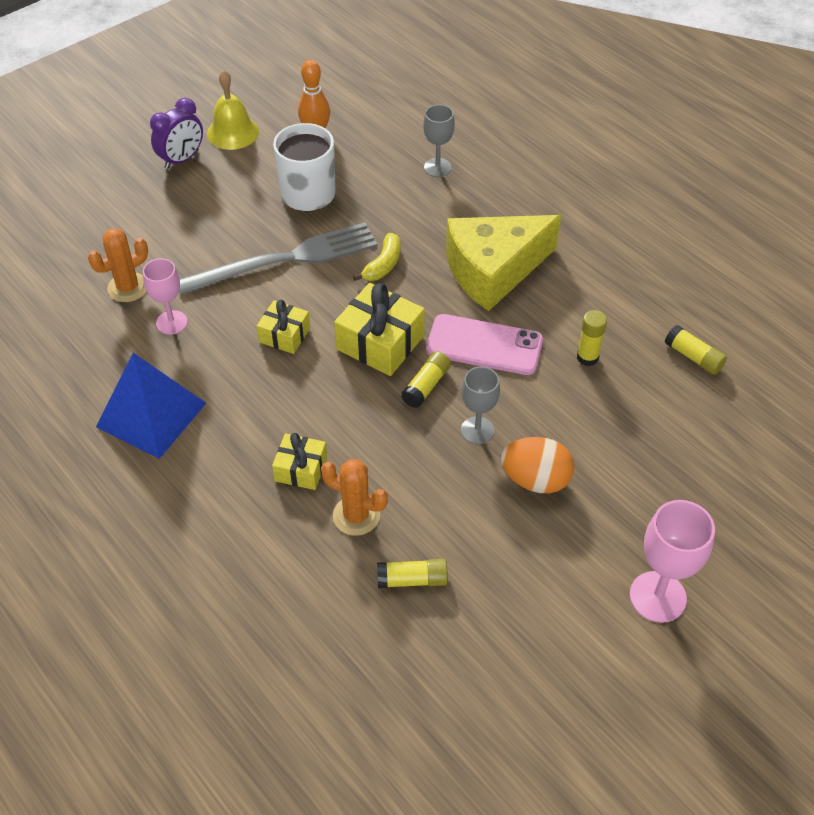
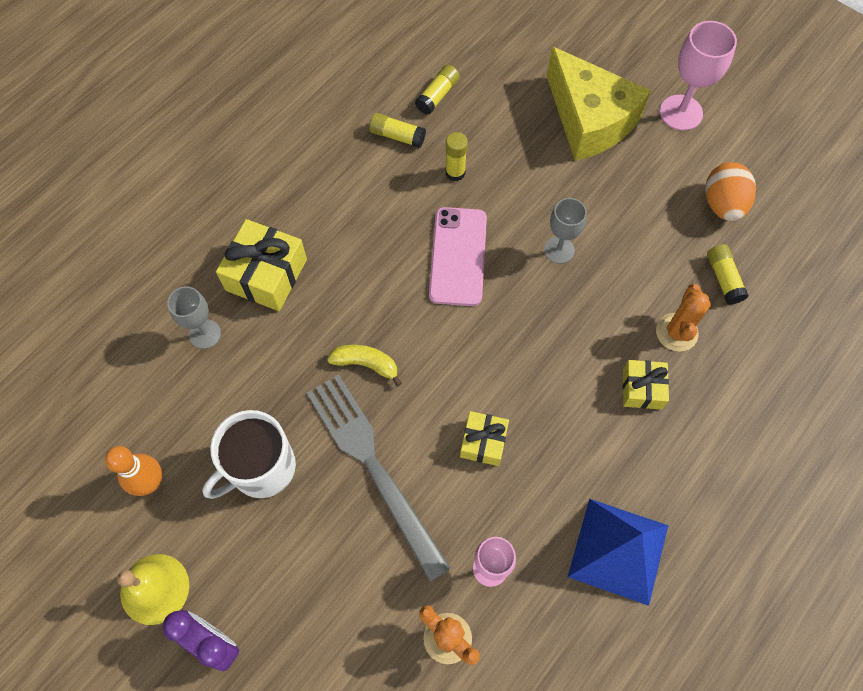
camera: 100 degrees left, 15 degrees up
(380, 342) = (474, 348): yellow gift -> yellow gift (266, 274)
(426, 386) = (518, 298): yellow glue stick -> yellow glue stick (397, 136)
(493, 270) = (358, 260): yellow cheese -> yellow cheese (589, 120)
(535, 480) = (599, 201): orange egg -> orange egg (722, 204)

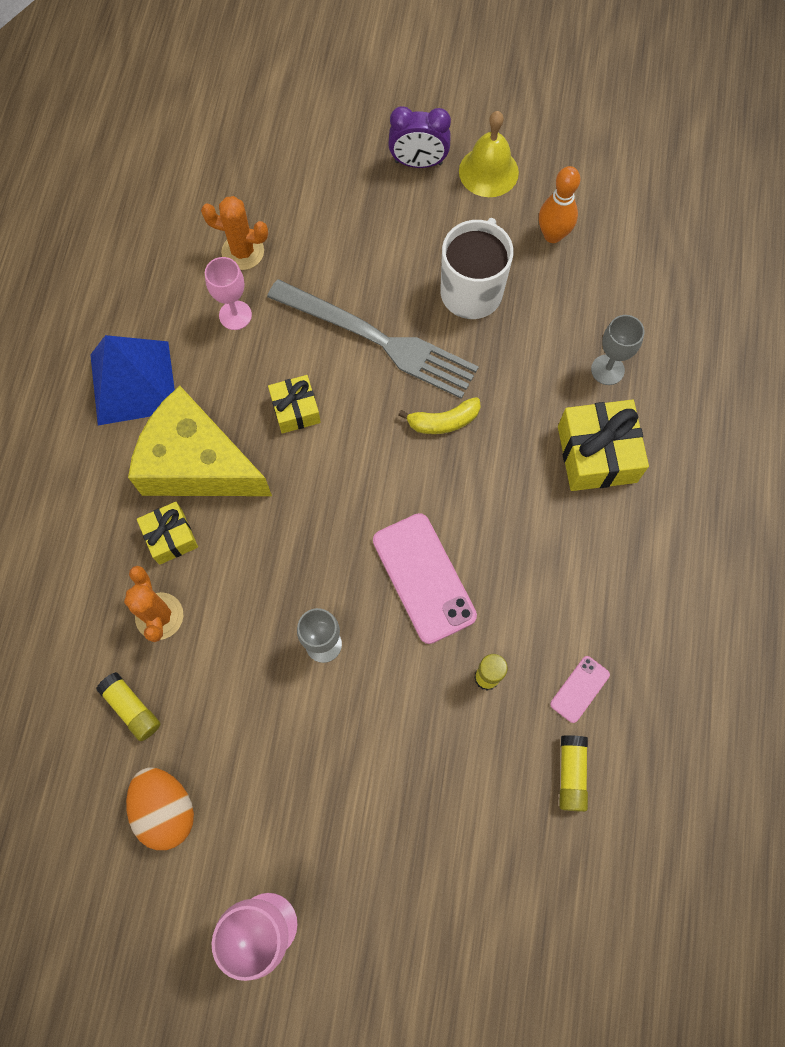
camera: 150 degrees right, 5 degrees up
(397, 136) = (579, 689): yellow glue stick -> pink phone
(589, 120) = (374, 844): yellow cheese -> yellow cheese (197, 464)

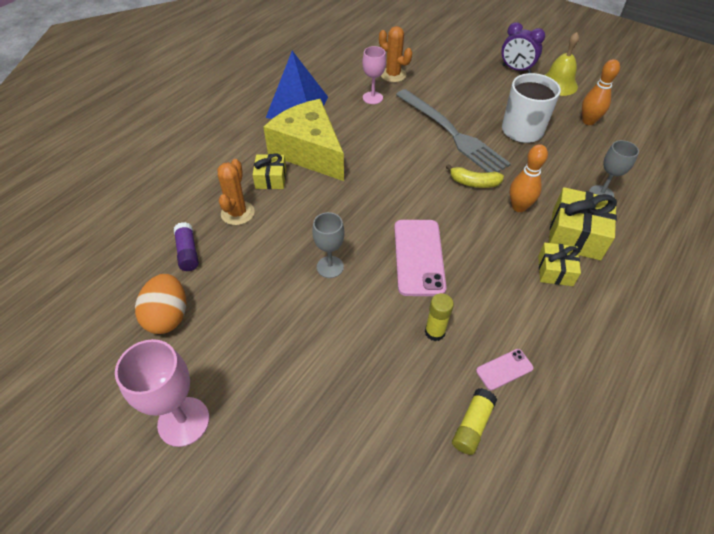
camera: 25 degrees right, 20 degrees down
(132, 708) = (188, 252): yellow glue stick -> purple glue stick
(295, 410) = (383, 147): yellow gift -> yellow gift (555, 270)
(514, 439) = (519, 207): none -> orange bowling pin

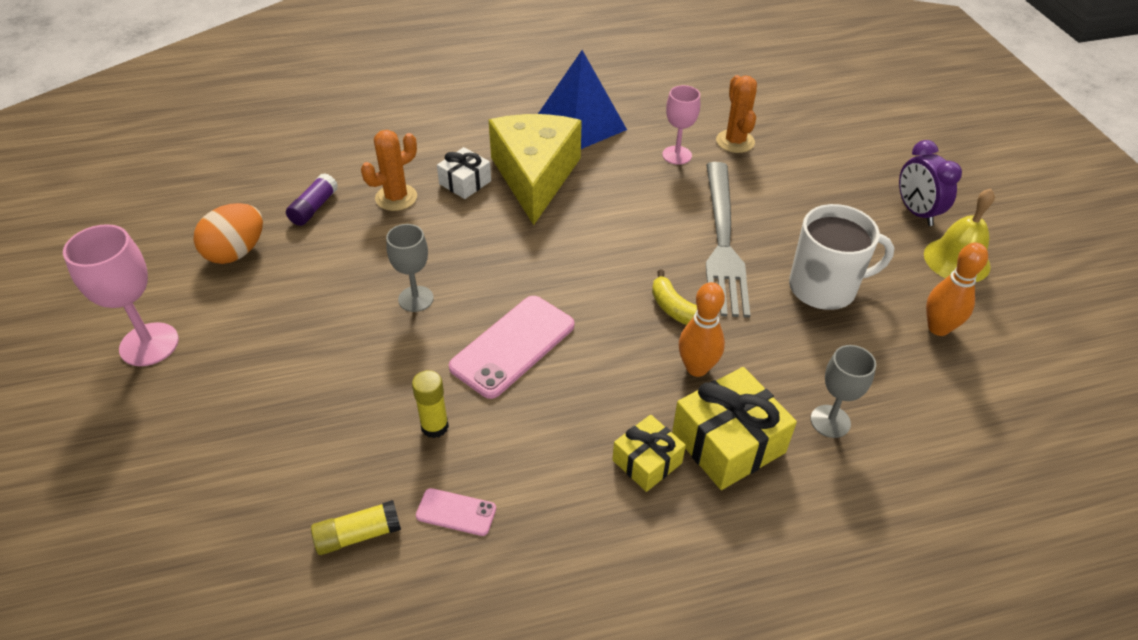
camera: 40 degrees right, 5 degrees down
(271, 178) = (465, 182): yellow gift -> white gift

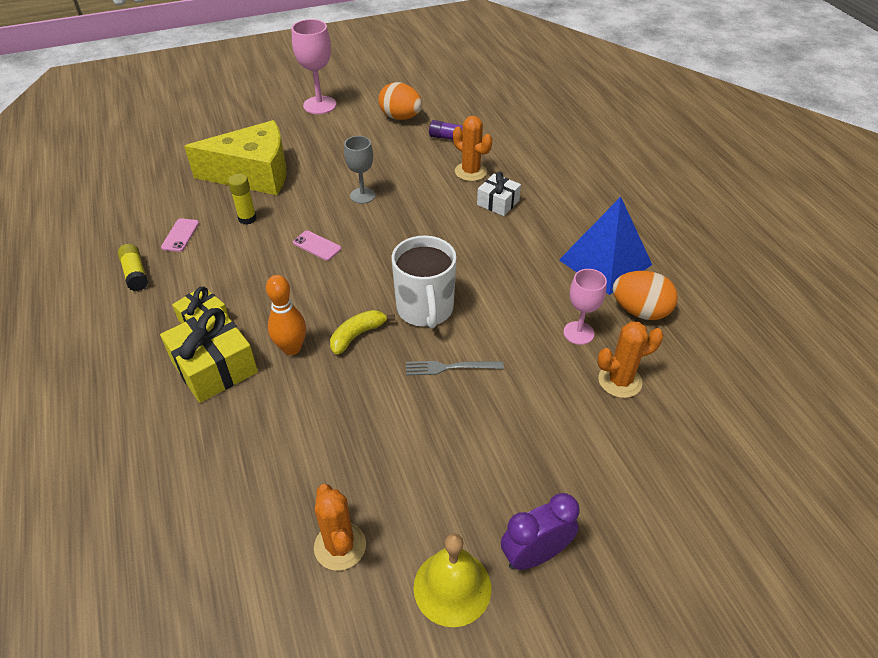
camera: 85 degrees right, 0 degrees up
(358, 535) = (173, 200): yellow glue stick -> yellow glue stick (135, 274)
(513, 346) = (317, 246): pink phone -> pink phone, size x0.50
(535, 176) = (516, 240): yellow cheese -> yellow cheese (253, 174)
(650, 116) = (640, 311): none -> orange egg
(722, 242) = (450, 367): grey fork -> grey fork, size x0.45
(824, 288) = (393, 446): white mug -> white mug (425, 309)
(830, 421) = (227, 436): grey goblet -> none
(938, 328) = (340, 546): orange bowling pin -> orange cactus

